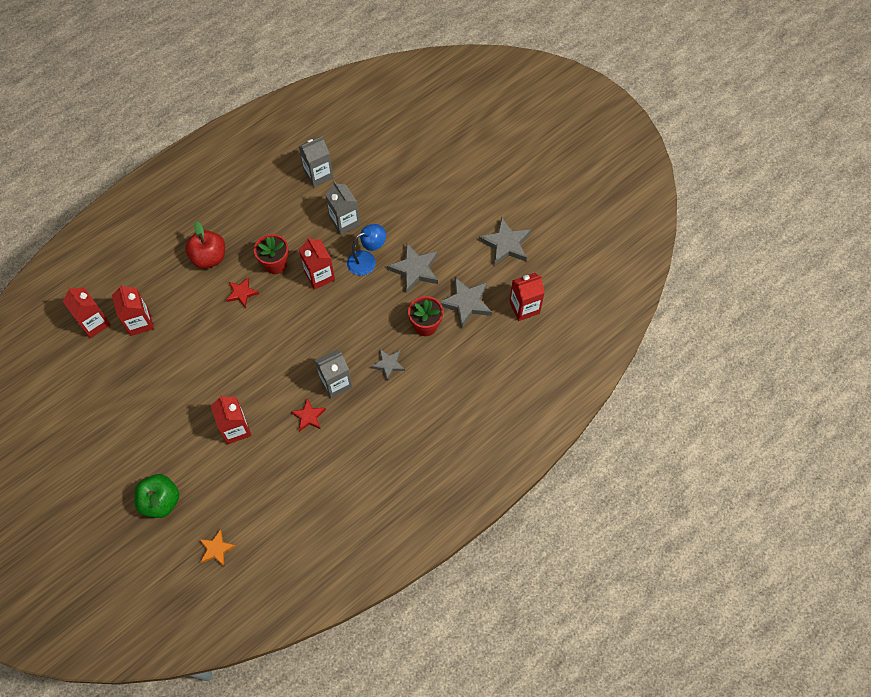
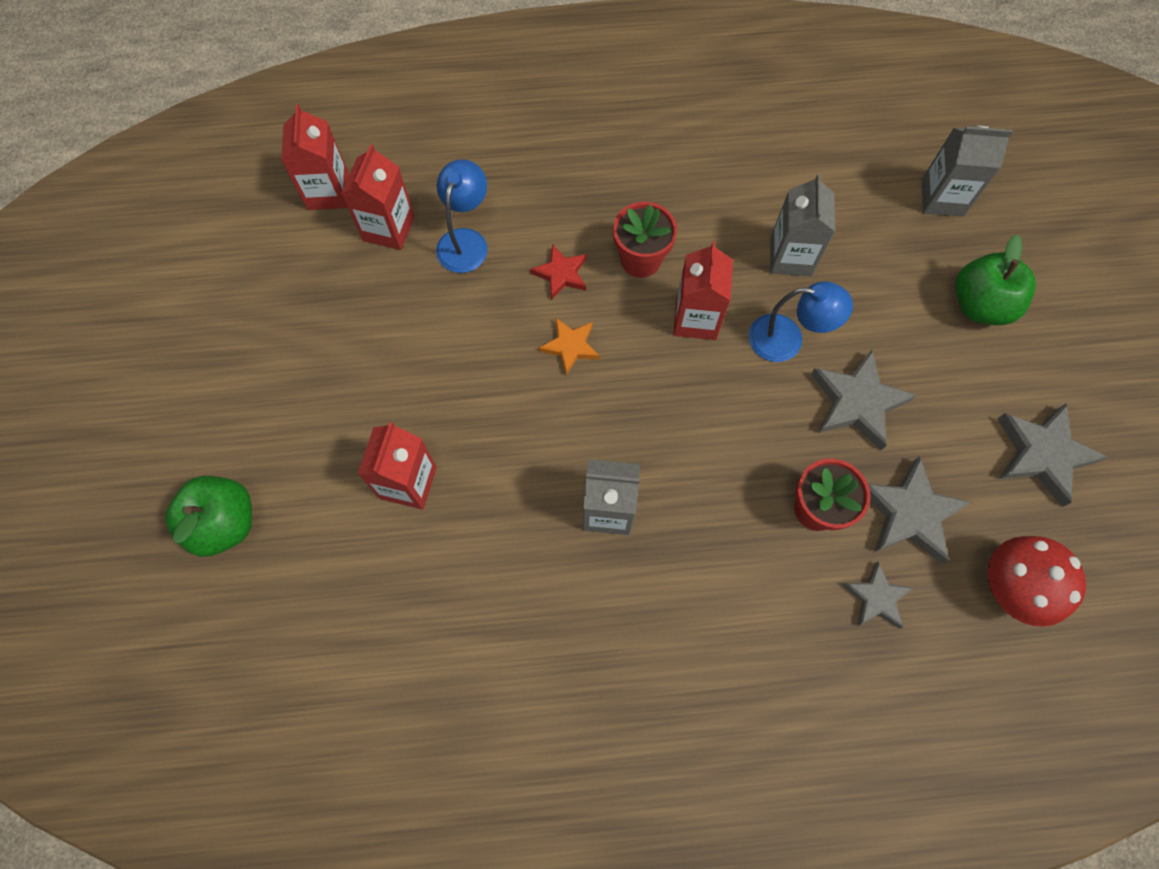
camera: 35 degrees right, 5 degrees up
(183, 305) = (465, 241): none -> blue lamp
(209, 257) = (551, 192): red apple -> none
(216, 549) = (246, 661): orange star -> orange star (570, 346)
(309, 416) = (530, 538): red star -> none
(318, 175) = (796, 161): grey carton -> grey carton (942, 198)
(388, 364) = (712, 535): grey star -> grey star (876, 598)
(442, 194) = (980, 305): none -> green apple
(524, 307) = (1010, 587): red carton -> red mushroom

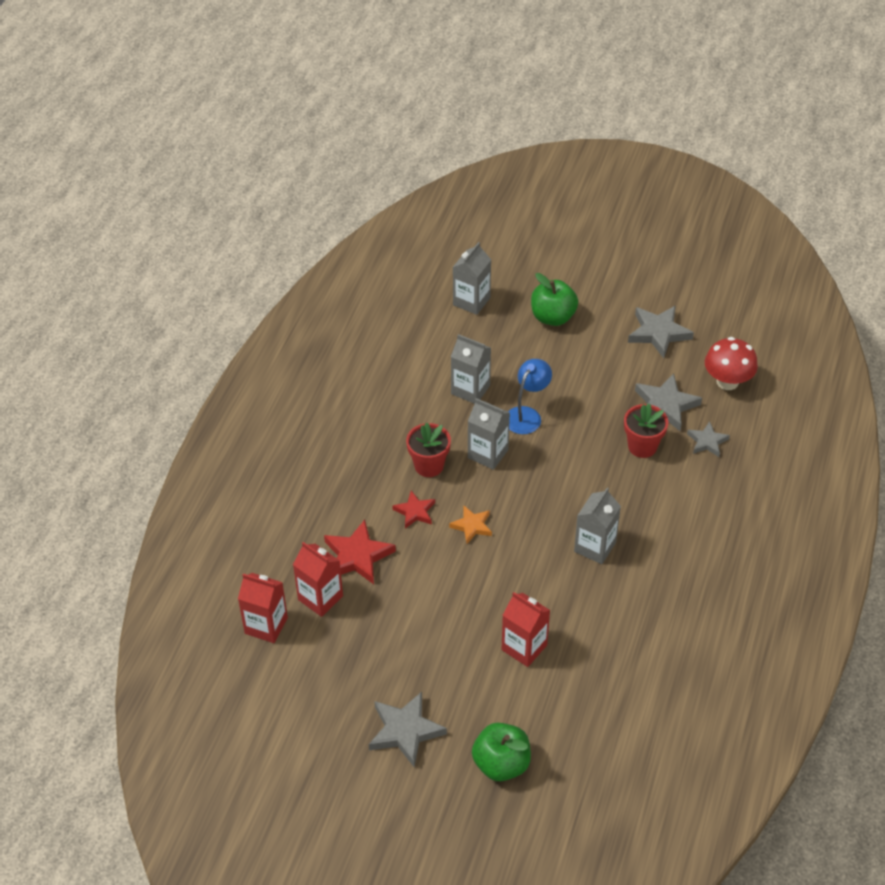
camera: 65 degrees left, 20 degrees down
(465, 241) = (357, 556): blue lamp -> red star
(696, 319) = (488, 454): red carton -> grey carton
(857, 402) = (585, 399): grey star -> grey star (405, 731)

